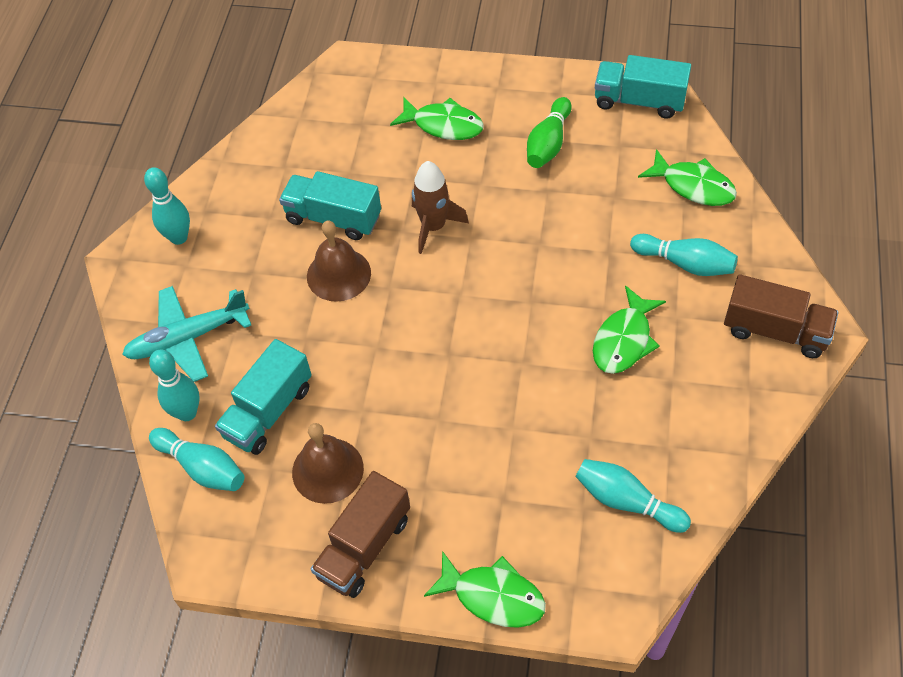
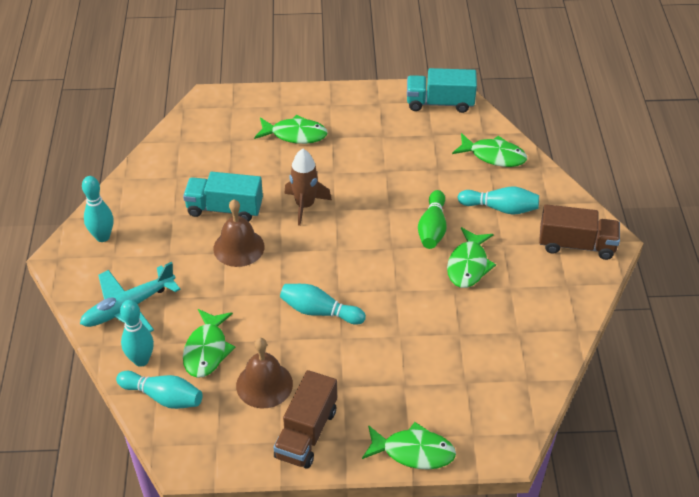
camera: 15 degrees left, 10 degrees down
(268, 411) = (207, 350): turquoise truck -> green fish
(548, 143) = (379, 139): green bowling pin -> green bowling pin (432, 228)
(627, 501) = (497, 373): turquoise bowling pin -> turquoise bowling pin (319, 311)

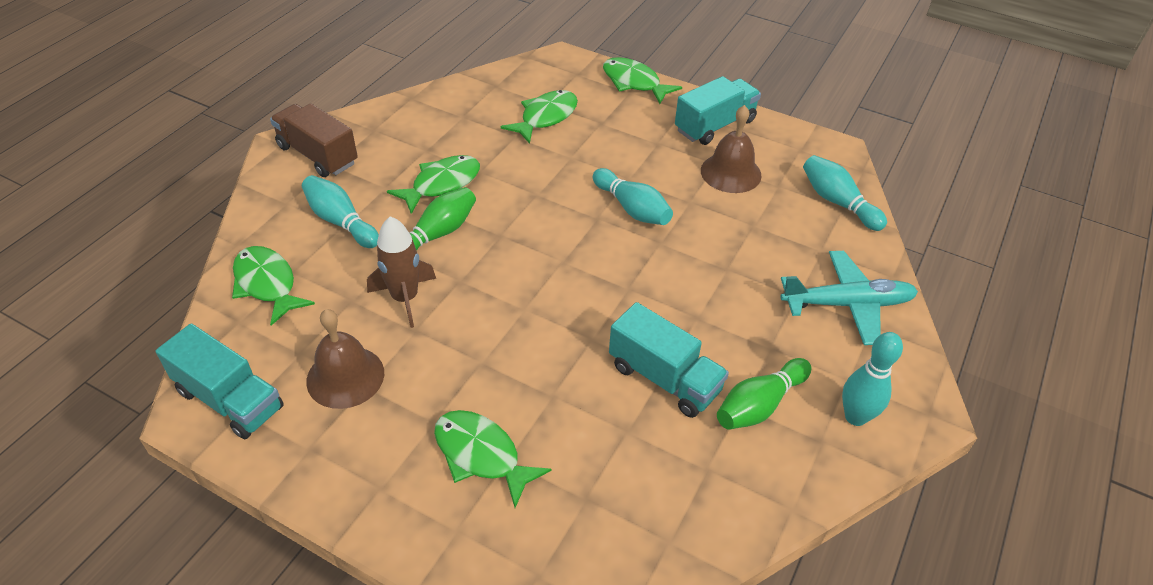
camera: 150 degrees left, 0 degrees up
(141, 360) = (850, 243): turquoise bowling pin -> none
(162, 219) = (759, 405): none -> green bowling pin
(207, 350) = (773, 223): green fish -> green fish (545, 117)
(239, 247) = (676, 316): brown bell -> brown bell (345, 377)
(305, 205) = (556, 332): brown rocket -> brown rocket (405, 298)
(306, 433) = (715, 125): brown truck -> turquoise truck

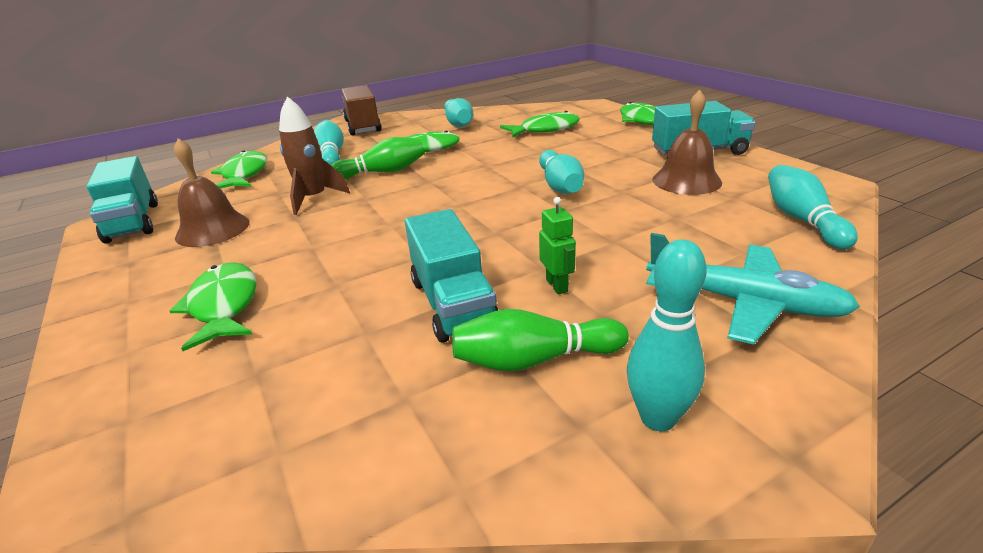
camera: 35 degrees right, 15 degrees down
(435, 124) = (458, 123): none -> turquoise bowling pin
(722, 332) = (557, 285): none -> green robot

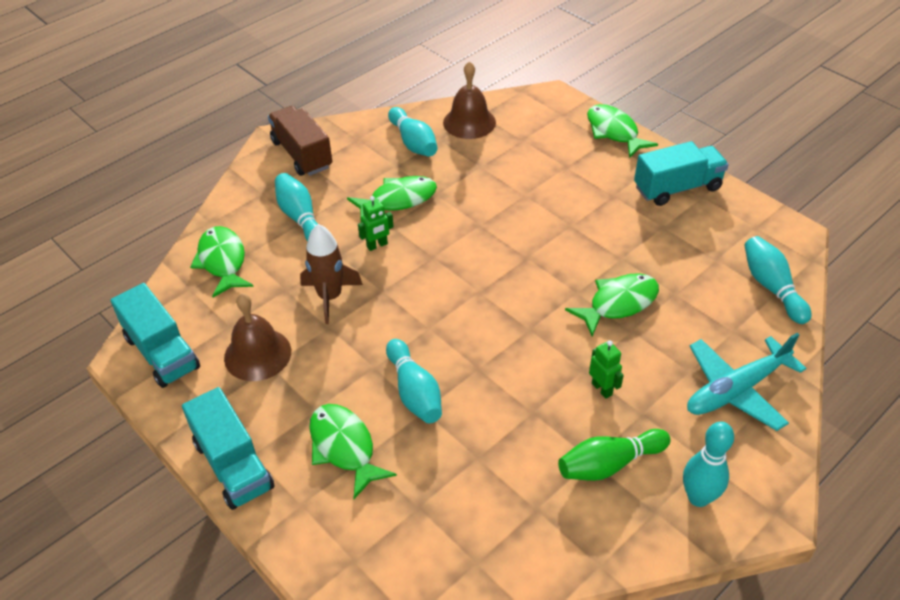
camera: 15 degrees left, 15 degrees up
(383, 172) = (377, 245): green bowling pin -> green robot
(452, 303) = (530, 419): turquoise truck -> turquoise truck (233, 465)
(545, 130) = (515, 153): green fish -> green fish (618, 303)
(560, 185) = (563, 255): turquoise bowling pin -> turquoise bowling pin (414, 392)
(686, 180) = (674, 238): brown bell -> brown bell (469, 122)
(743, 302) = (736, 389): turquoise plane -> turquoise plane turned 135 degrees clockwise

